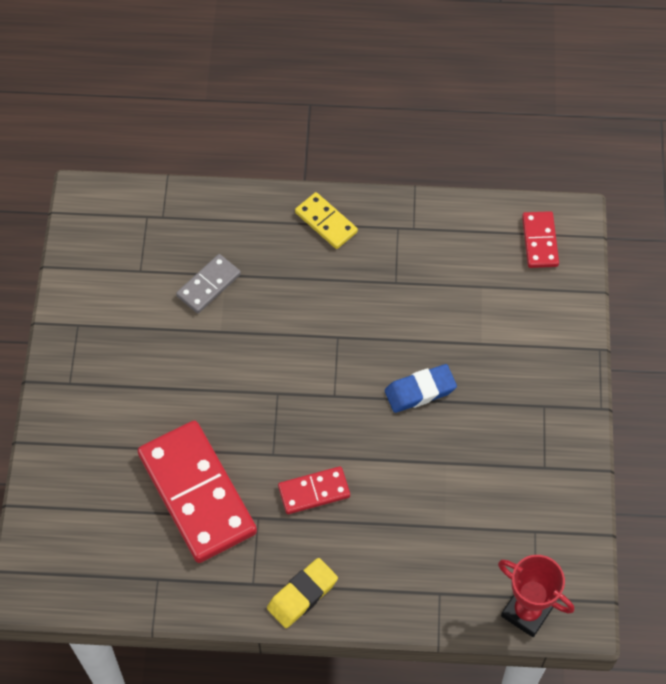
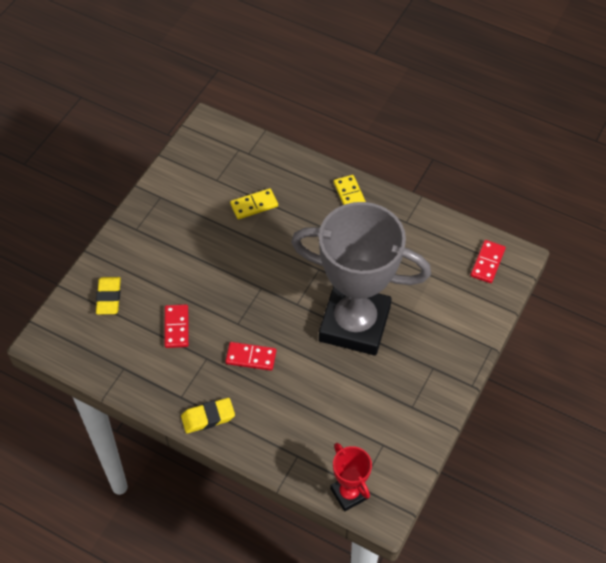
camera: 25 degrees right, 5 degrees down
(85, 493) = (109, 298): none -> yellow eraser
(197, 494) = (176, 327): red domino -> red domino, size x0.49
(208, 285) = (254, 205): grey domino -> yellow domino
(420, 391) = (354, 324): blue eraser -> grey trophy

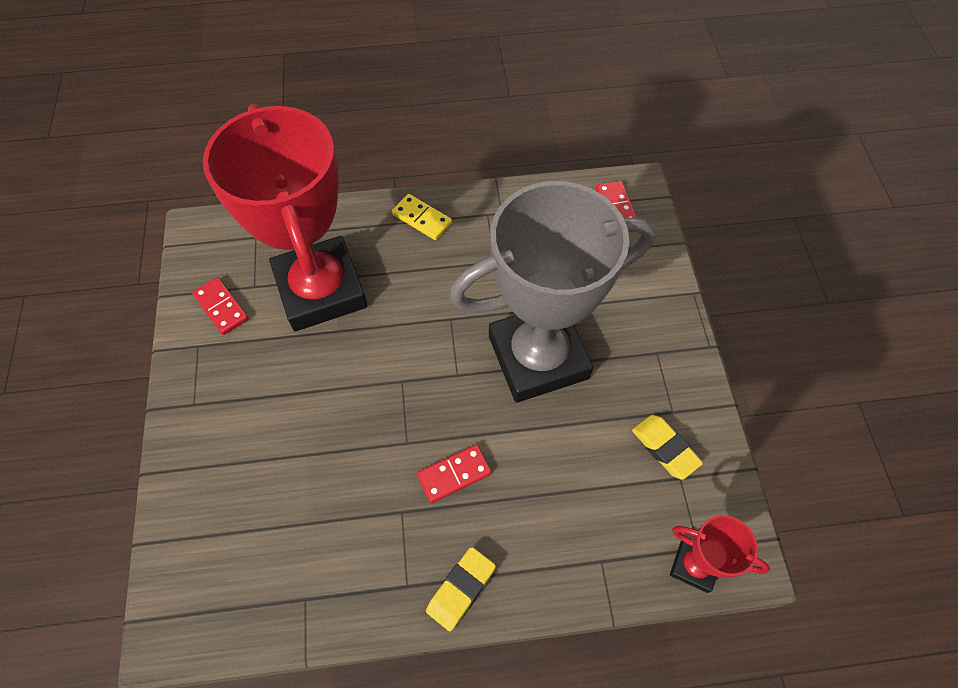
camera: 35 degrees left, 5 degrees up
(109, 298) = (218, 516): yellow eraser -> yellow eraser (665, 448)
(176, 327) = (335, 497): red domino -> red domino (221, 307)
(254, 205) = (321, 290): yellow domino -> red trophy

